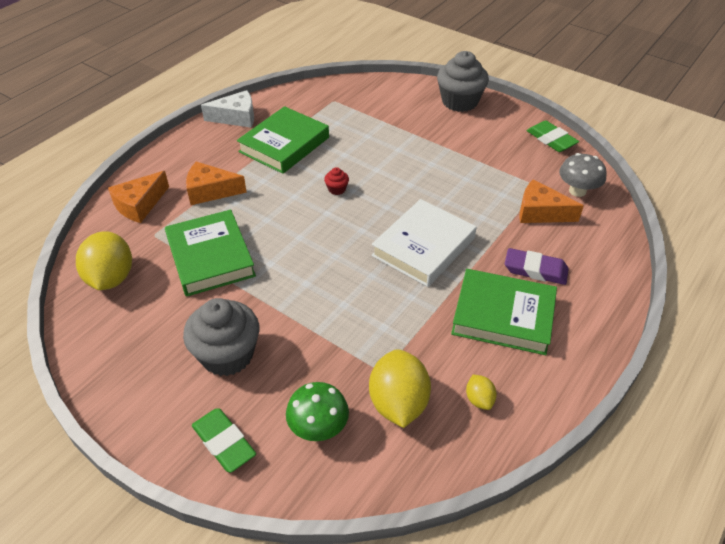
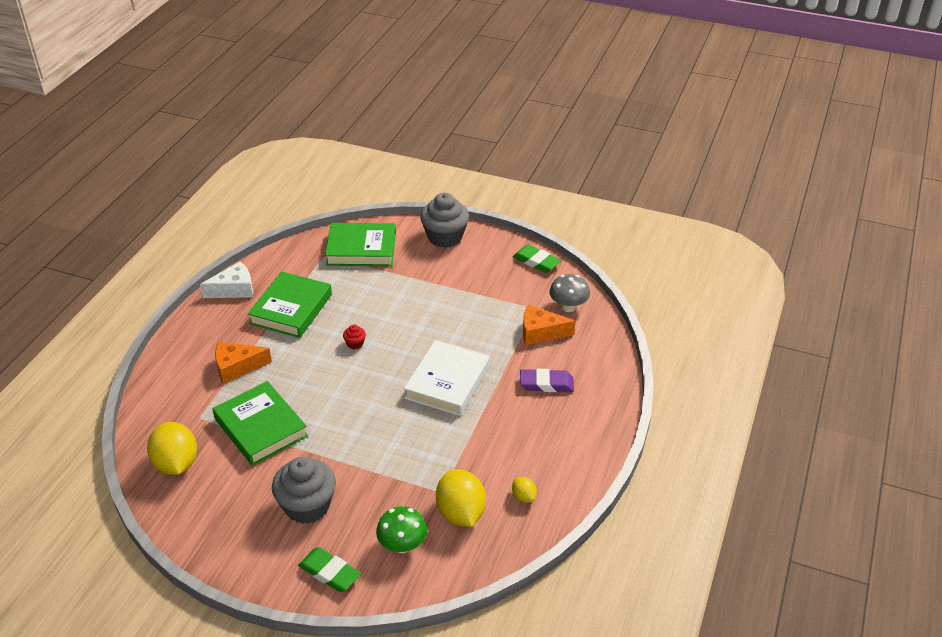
camera: 15 degrees left, 5 degrees down
(139, 205) = (174, 392): orange cheese -> none
(503, 316) = (528, 427): green book -> green book (361, 249)

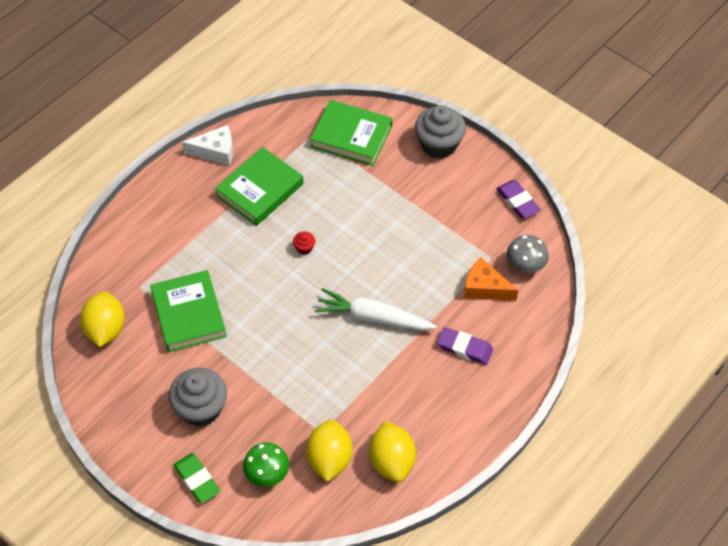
camera: 20 degrees right, 15 degrees up
(237, 367) = (189, 242): orange cheese -> none
(447, 382) = (373, 317): white book -> white carrot
(523, 496) = (392, 461): yellow lemon -> yellow lemon, size x2.08
(536, 262) = (517, 201): green eraser -> purple eraser

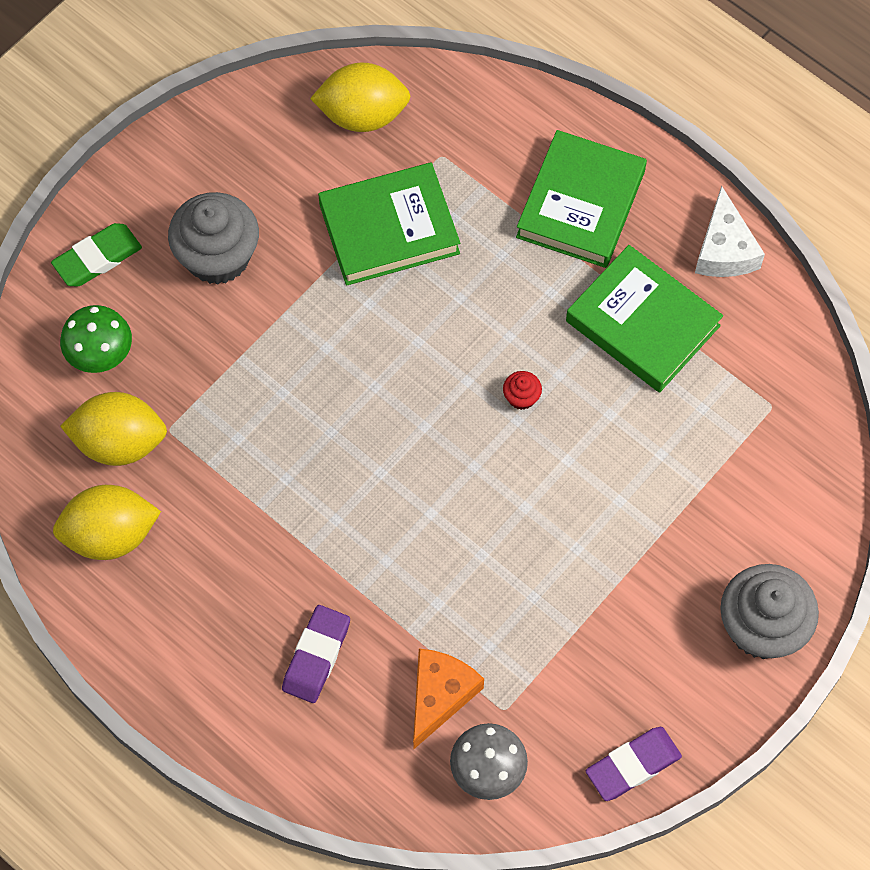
camera: 90 degrees right, 10 degrees up
(351, 136) = (772, 472): green book -> green book (581, 204)
(373, 317) = (380, 508): white carrot -> none

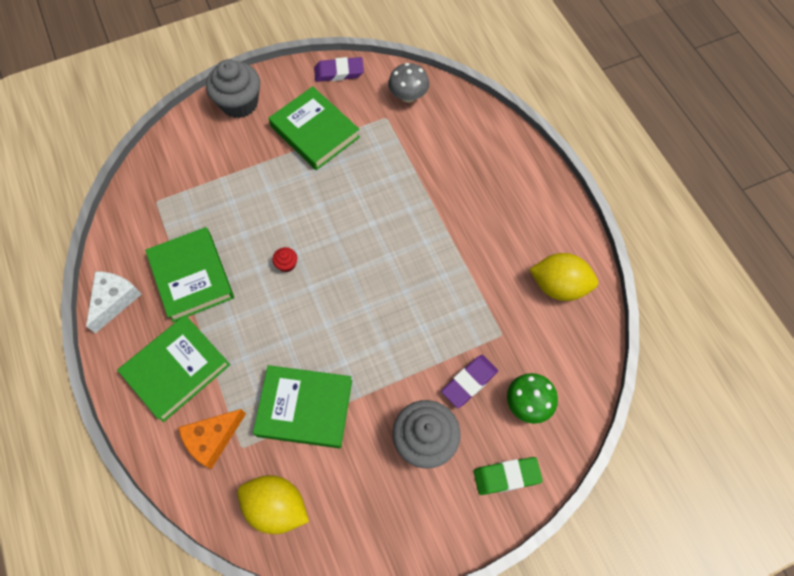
camera: 155 degrees left, 0 degrees up
(120, 442) = (535, 339): yellow lemon -> none
(316, 656) = (468, 178): purple eraser -> purple eraser (469, 382)
(440, 696) = (414, 135): orange cheese -> orange cheese (212, 439)
(606, 628) = (315, 132): none -> green book

